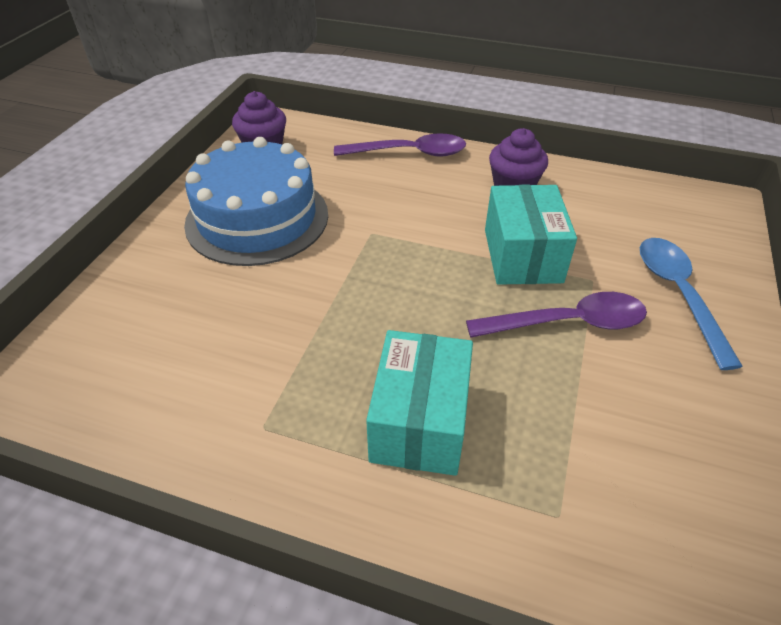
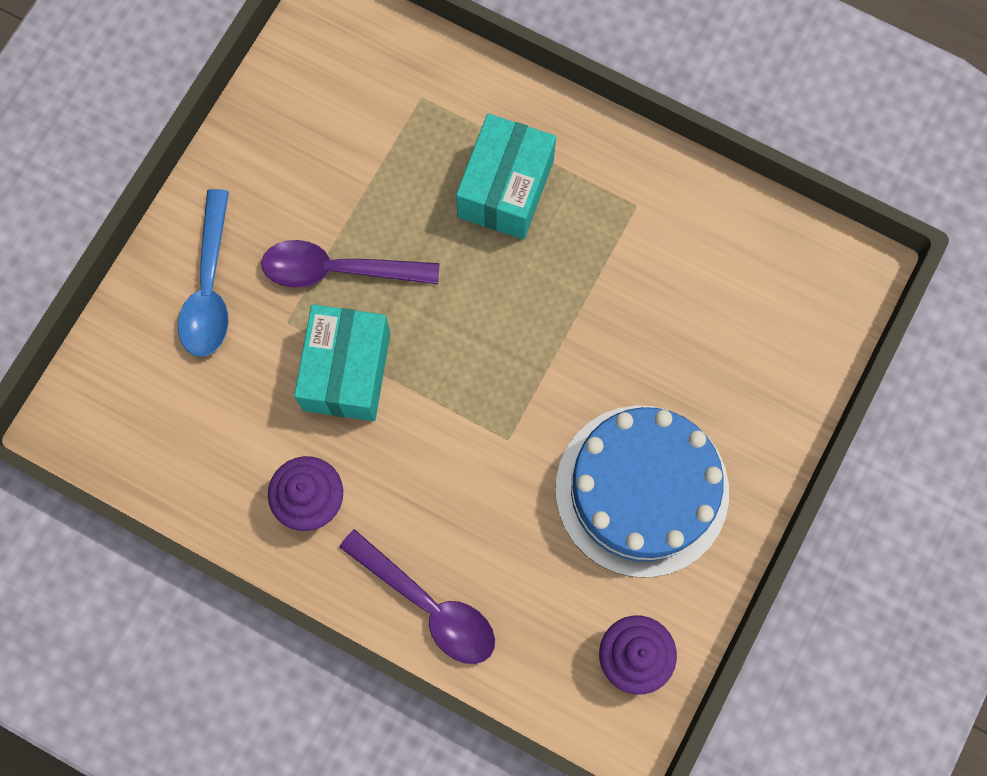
camera: 170 degrees left, 30 degrees up
(409, 153) = (428, 605): purple spoon -> purple spoon turned 150 degrees counterclockwise

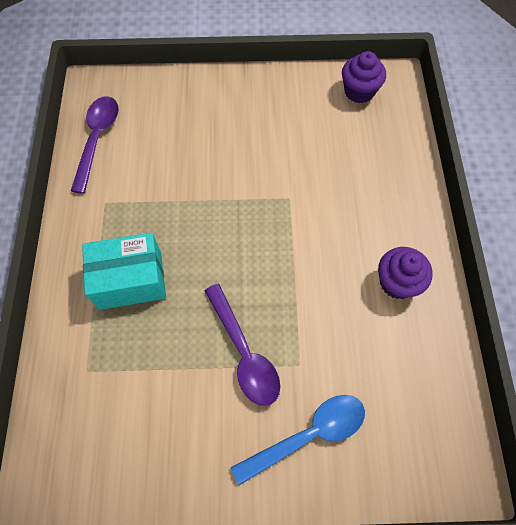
camera: 120 degrees left, 10 degrees down
(347, 371) = (307, 307): turquoise box -> none
(428, 605) = (406, 190): purple spoon -> purple spoon (97, 139)
(642, 490) = (274, 124): blue cake -> none

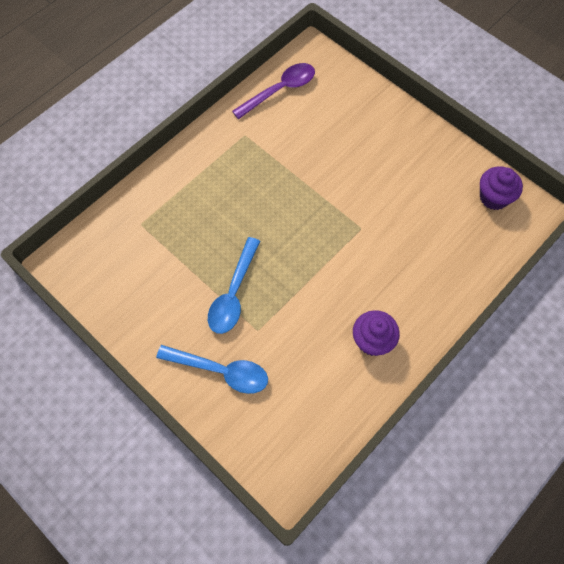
camera: 45 degrees right, 0 degrees up
(130, 280) = (213, 194): turquoise box -> none
(244, 352) = (233, 293): purple spoon -> blue spoon

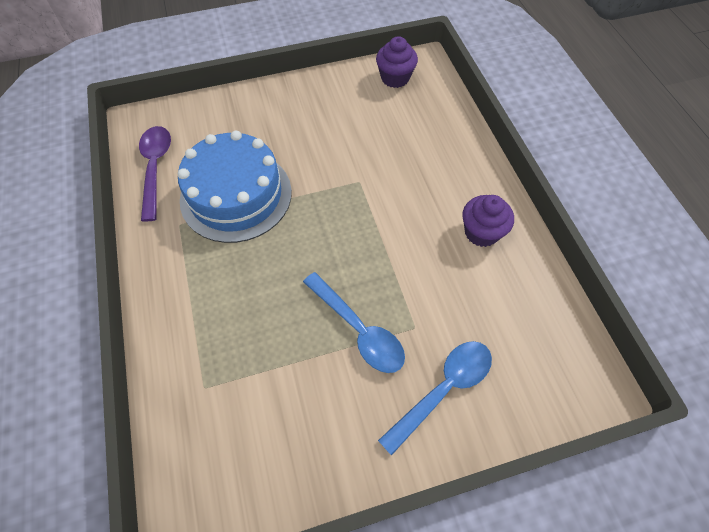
camera: 60 degrees left, 5 degrees down
(291, 154) = (236, 195): none -> blue cake

